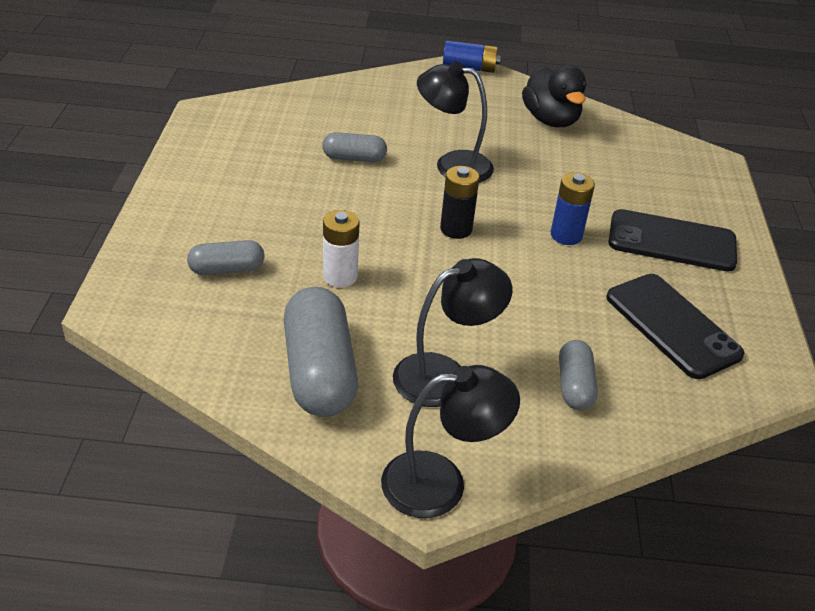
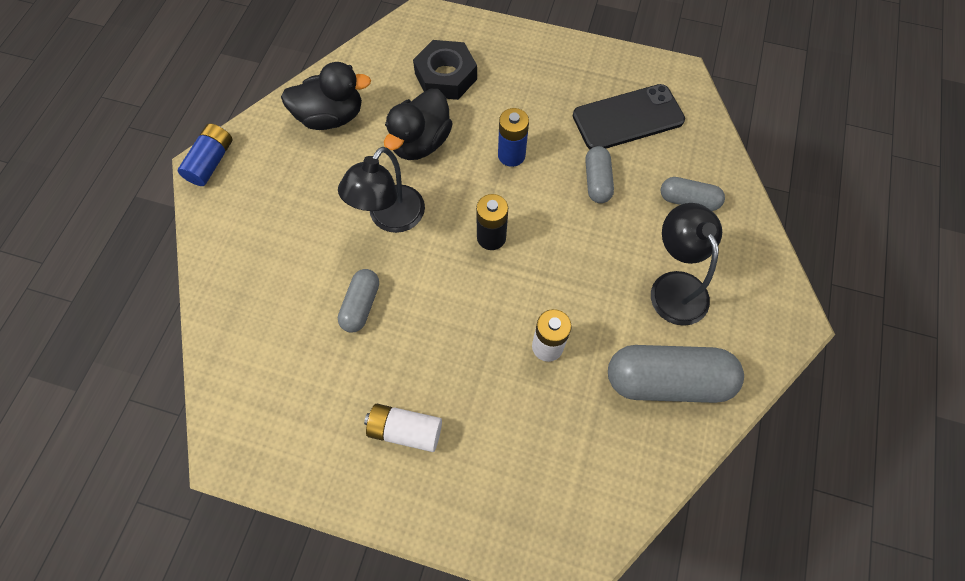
camera: 75 degrees left, 25 degrees up
(227, 269) = (527, 448): grey capsule -> grey capsule (597, 181)
(236, 194) = (405, 430): none -> white battery
(441, 483) = (781, 311): black lamp -> none
(549, 174) = (420, 142): none -> black duck
(644, 182) = (445, 76): none -> black nut
(671, 241) = (529, 84): black phone -> none

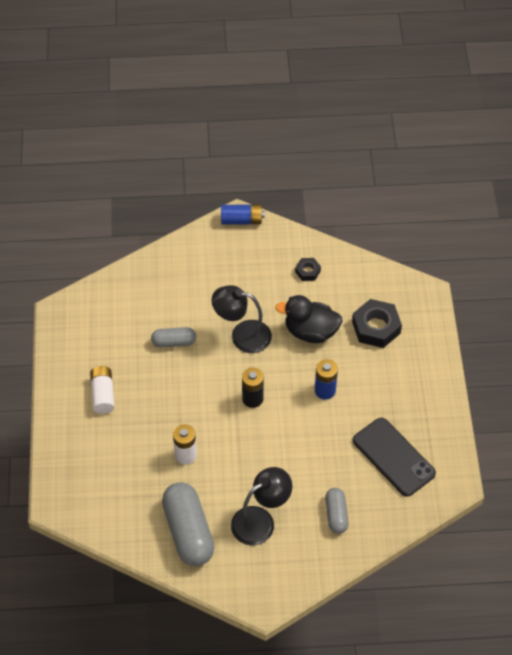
camera: 70 degrees right, 10 degrees down
(331, 117) = (307, 271): black duck -> black nut
(597, 181) = (326, 451): grey capsule -> none

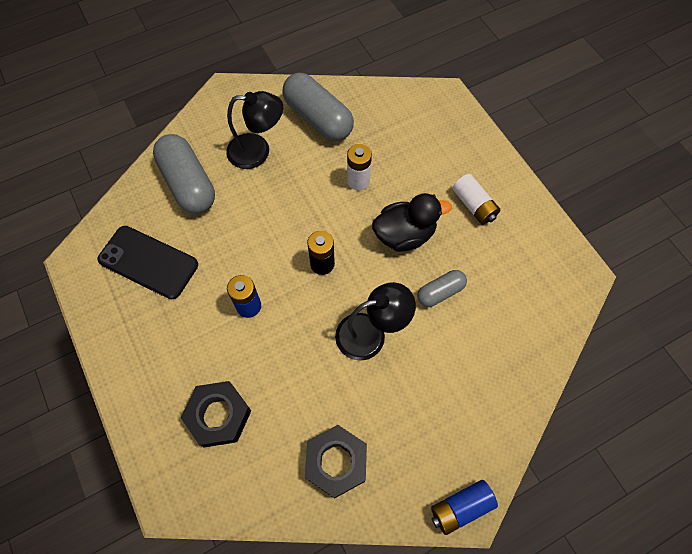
camera: 155 degrees right, 10 degrees up
(260, 520) = (258, 151): black lamp -> black lamp turned 120 degrees counterclockwise
(307, 271) = (336, 462): black nut -> black nut, size x1.90
(310, 331) = (295, 374): black duck -> black duck (404, 235)
(336, 514) = (188, 183): grey capsule -> grey capsule, size x1.84

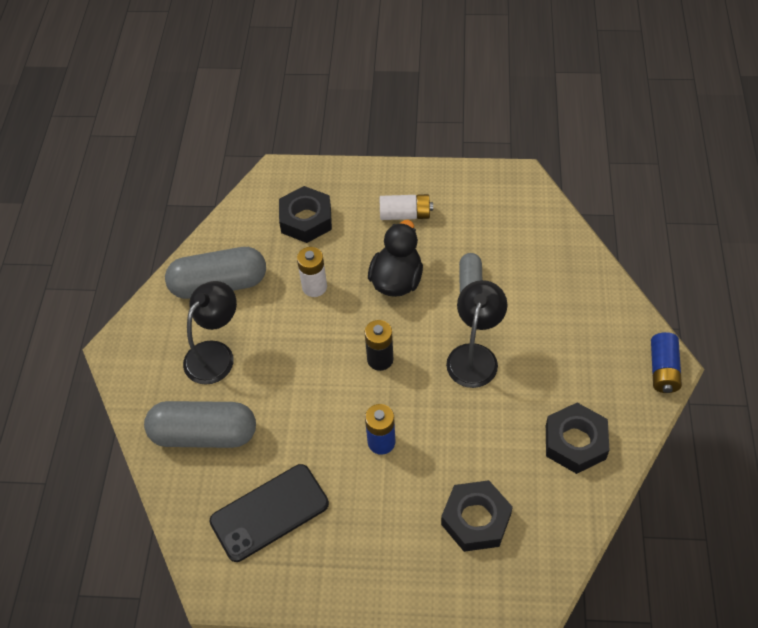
camera: 55 degrees left, 10 degrees down
(416, 139) = (306, 219): none -> black nut

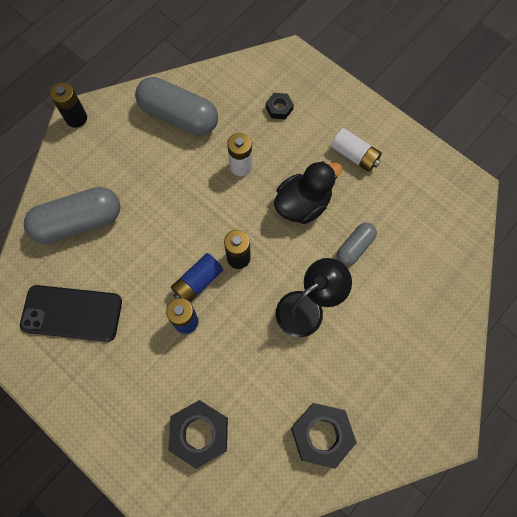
camera: 35 degrees right, 15 degrees up
(119, 350) = (76, 118): none -> black battery
(204, 434) = (78, 222): grey capsule -> grey capsule turned 60 degrees counterclockwise
(215, 354) = (133, 168): black lamp -> none
(306, 219) = (279, 108): black nut -> black nut, size x0.53
(663, 370) = (442, 433): blue battery -> blue battery (197, 282)

